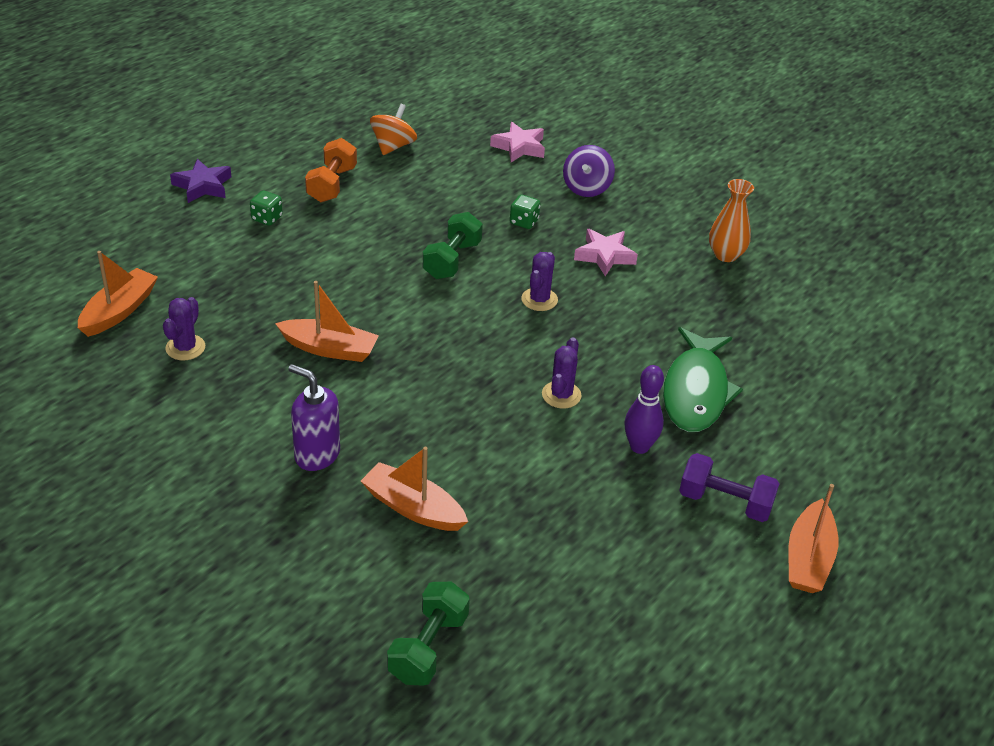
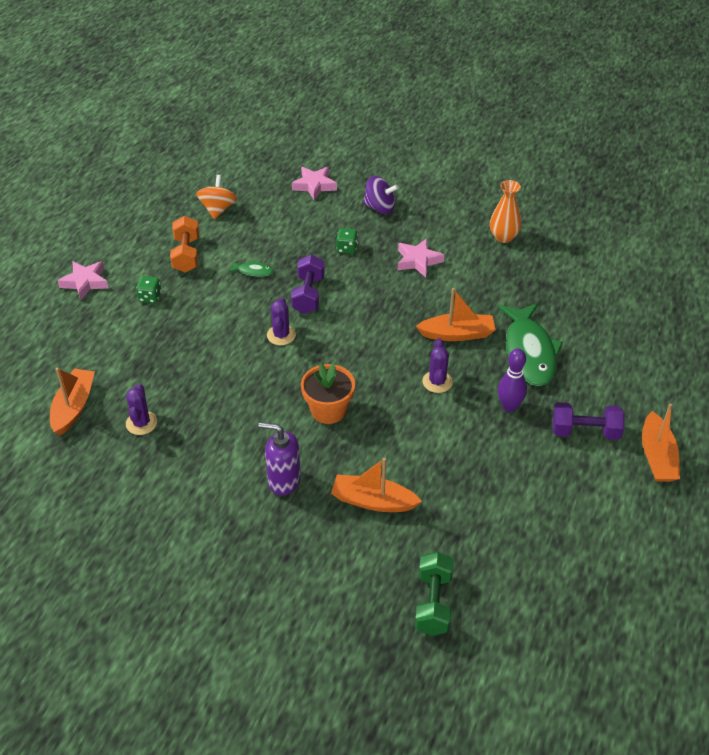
camera: 15 degrees left, 5 degrees up
(203, 186) = (85, 282): purple star -> pink star
(329, 349) = (252, 393): orange boat -> orange boat (457, 334)
(400, 220) = (253, 271): none -> green fish
(411, 391) = (328, 410): none -> orange flower pot
(452, 260) = (308, 294): green dumbbell -> purple dumbbell
(539, 299) = (387, 309): purple cactus -> purple cactus (281, 335)
(586, 188) = (380, 207): purple spinning top -> purple spinning top turned 75 degrees counterclockwise

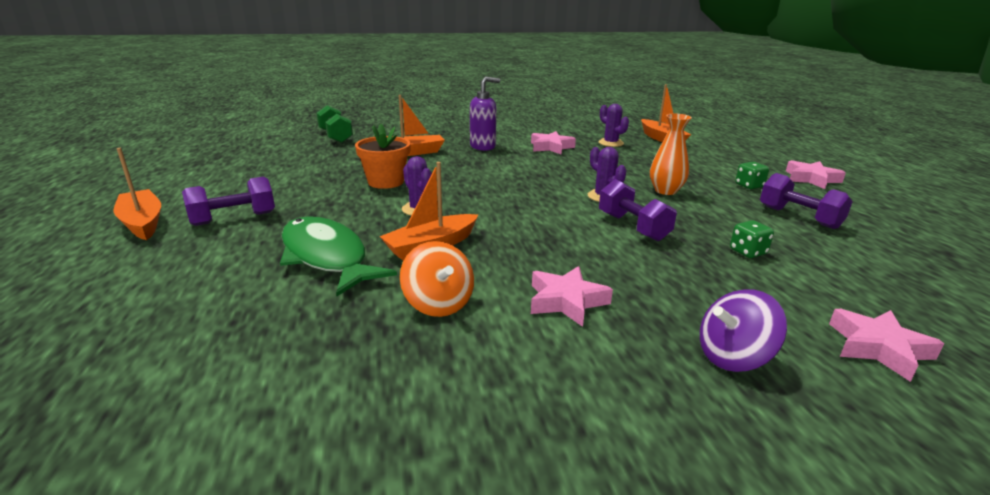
camera: 145 degrees right, 20 degrees down
(186, 255) = (799, 217): orange dumbbell -> purple dumbbell
(215, 443) = (551, 147): none -> pink star
(218, 209) = (884, 264): orange spinning top -> orange spinning top (438, 304)
(253, 271) = (717, 226): green fish -> none
(328, 410) = (496, 174): orange flower pot -> orange flower pot (386, 182)
(347, 248) = (674, 281): green dice -> green dice (748, 252)
(503, 237) = (470, 399): orange vase -> orange vase (665, 191)
(509, 406) = (329, 213): purple bowling pin -> none

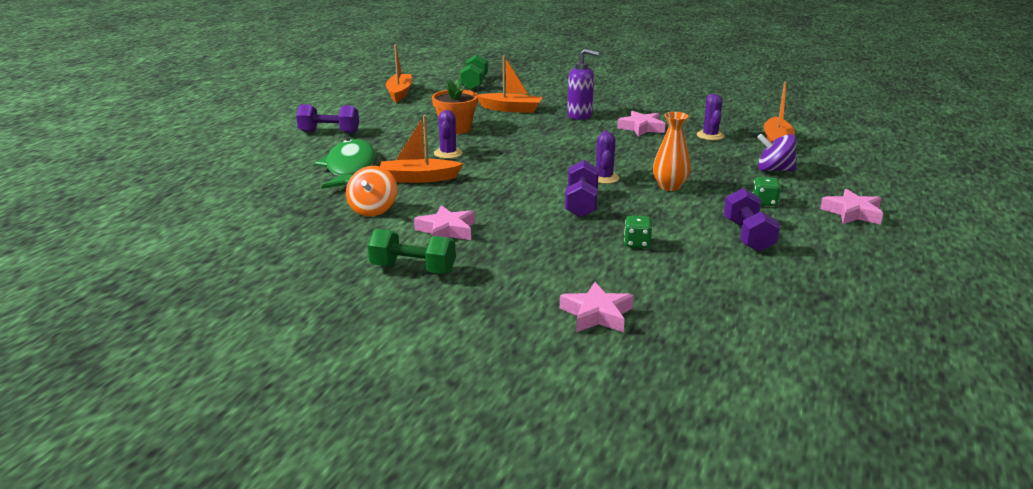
camera: 35 degrees right, 0 degrees up
(142, 223) = (280, 123): orange boat -> orange boat (399, 93)
(620, 373) = (413, 269): none -> green dumbbell
(733, 357) = (491, 285): purple spinning top -> purple spinning top (774, 170)

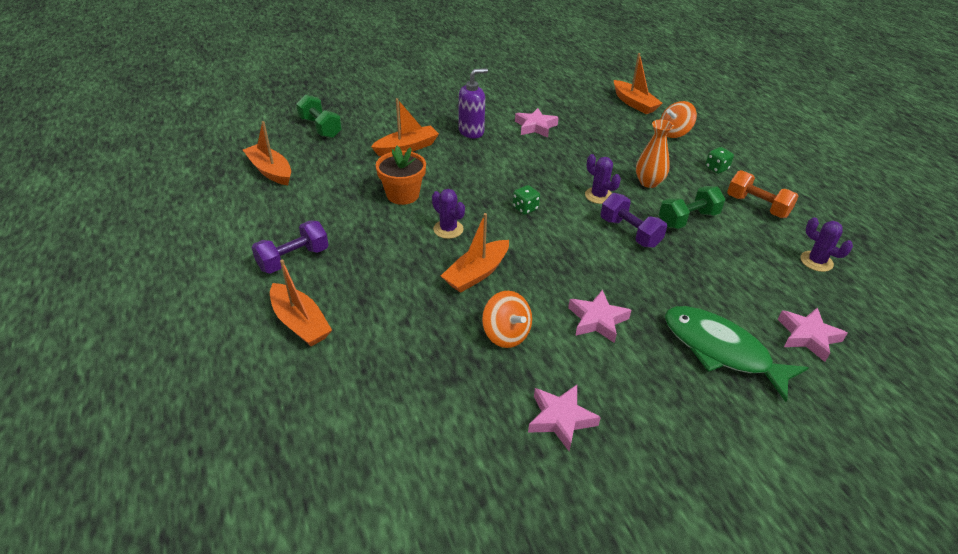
camera: 45 degrees left, 15 degrees up
(276, 157) = (300, 323): none -> orange boat
(350, 168) = (398, 296): green fish -> green fish (721, 350)
(413, 269) = (647, 379): green dumbbell -> green dumbbell (688, 219)
(637, 243) = (720, 252): green dice -> green dice (525, 208)
(710, 136) = (589, 115): purple cactus -> purple cactus (816, 261)
(748, 236) = (757, 206): purple dumbbell -> orange dumbbell
(774, 170) = (674, 133): purple spinning top -> orange spinning top
(852, 213) = (766, 153): pink star -> pink star (560, 419)

